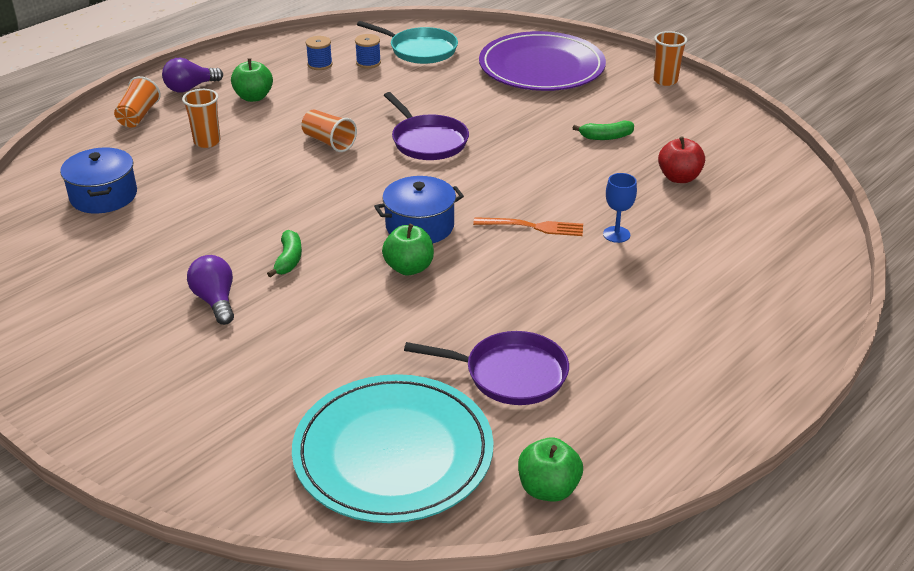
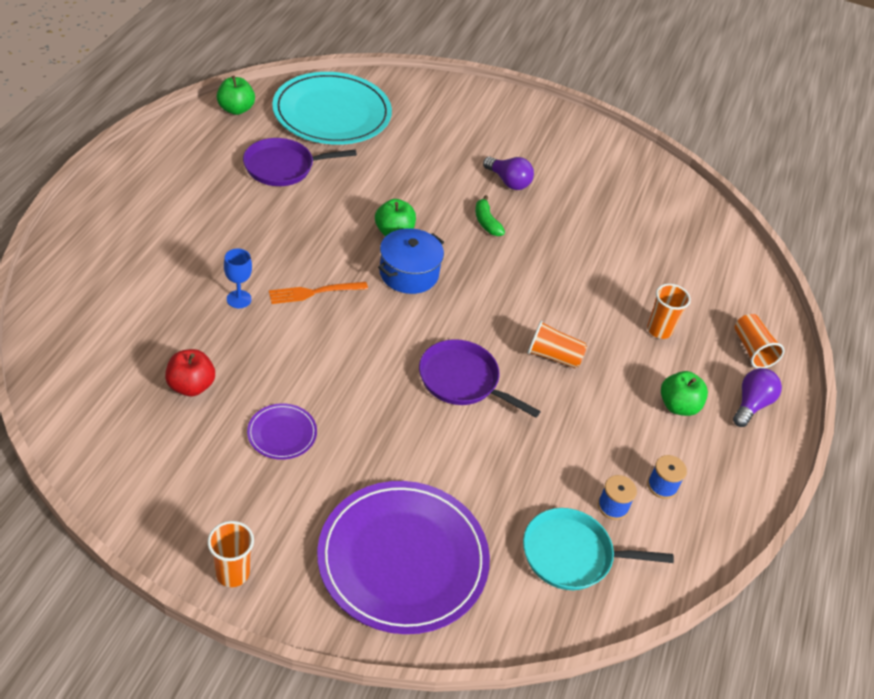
camera: 150 degrees right, 10 degrees up
(103, 196) = (675, 251): blue pot -> none
(606, 137) = (282, 433): green banana -> purple plate

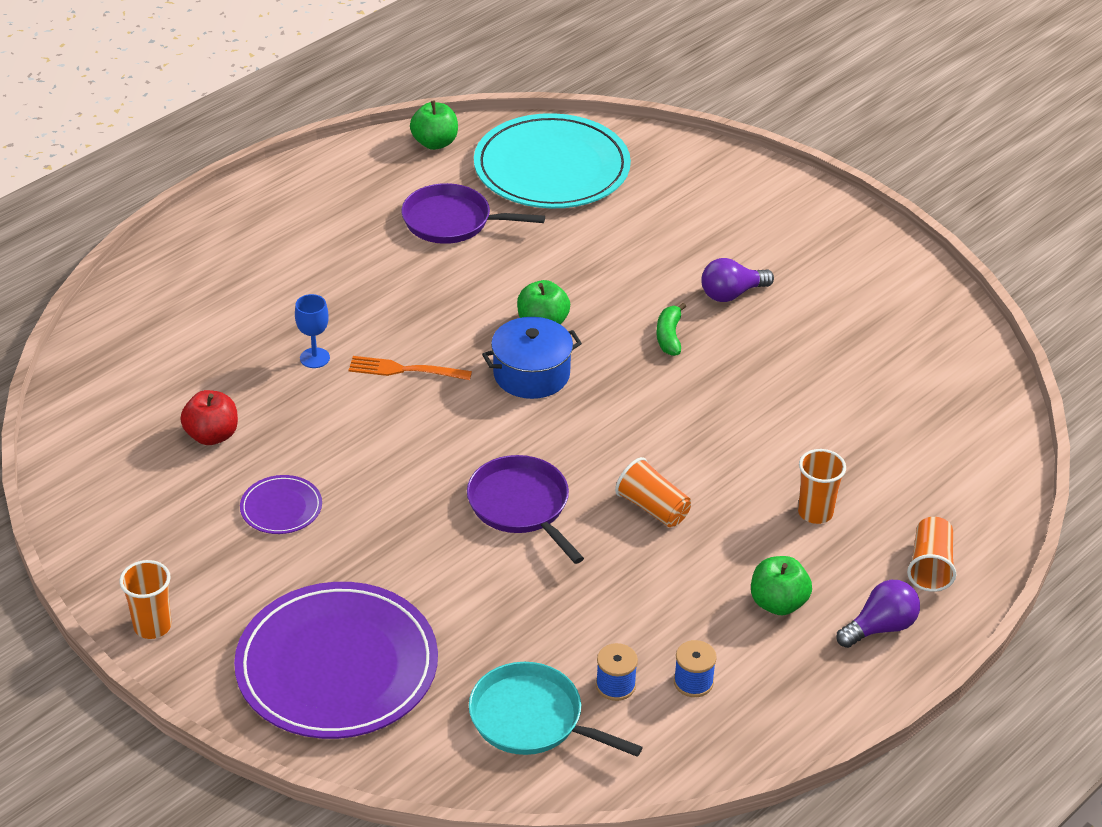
camera: 30 degrees right, 5 degrees down
(508, 182) = (731, 294): purple light bulb -> purple light bulb turned 90 degrees clockwise

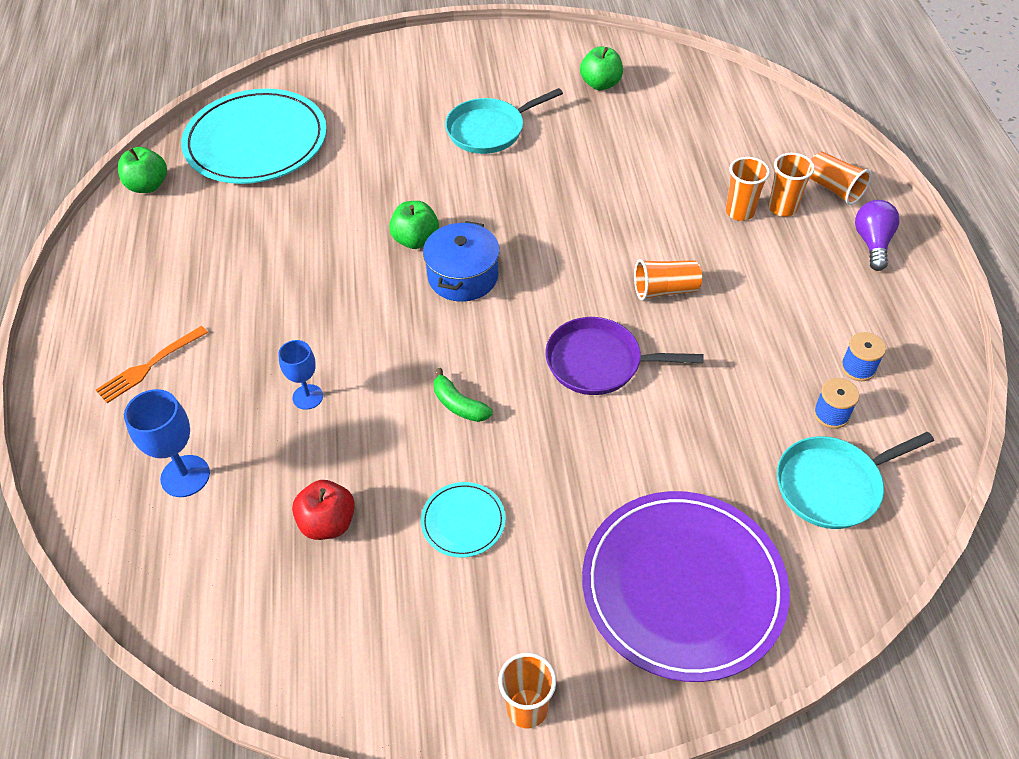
camera: 50 degrees left, 10 degrees up
(183, 339) = (185, 476): none -> blue goblet
(281, 508) = (463, 521): purple plate -> turquoise plate
(405, 370) = (382, 347): orange fork -> orange fork (150, 366)
(451, 221) = (247, 226): purple pan -> none
(669, 336) = (499, 183): green banana -> green banana (459, 404)
(731, 294) = (489, 130): purple light bulb -> turquoise pan
(778, 603) = (812, 279): green apple -> green apple (600, 84)
(856, 540) = (782, 208): none -> orange cup

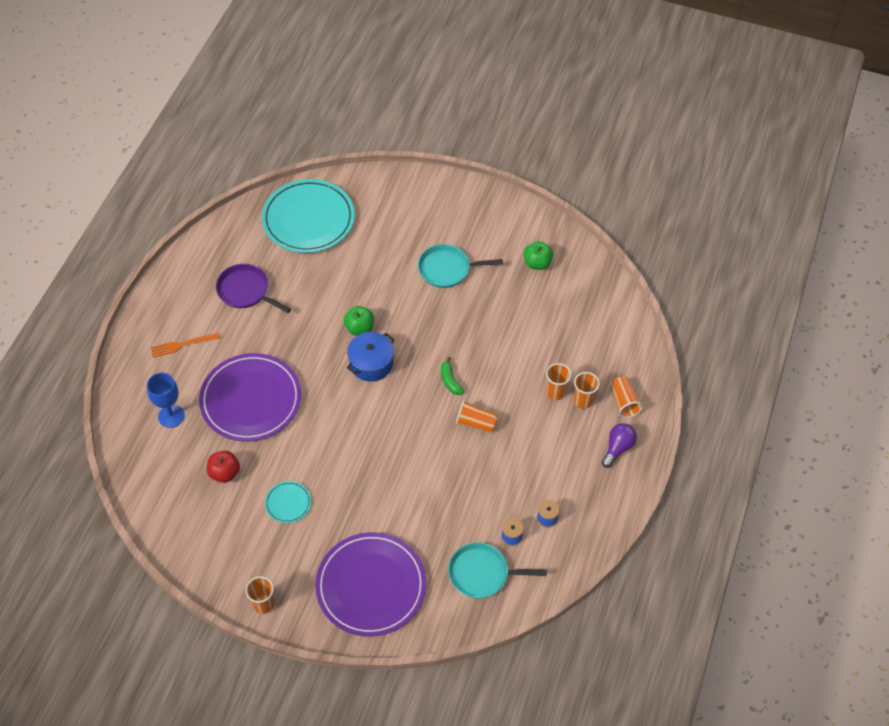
camera: 25 degrees right, 5 degrees up
(148, 185) = (234, 225): green apple -> none
(307, 397) = (251, 399): blue goblet -> purple plate
(459, 404) = (323, 439): green banana -> green banana (450, 380)
(598, 362) = (410, 449): purple pan -> purple pan (245, 291)

